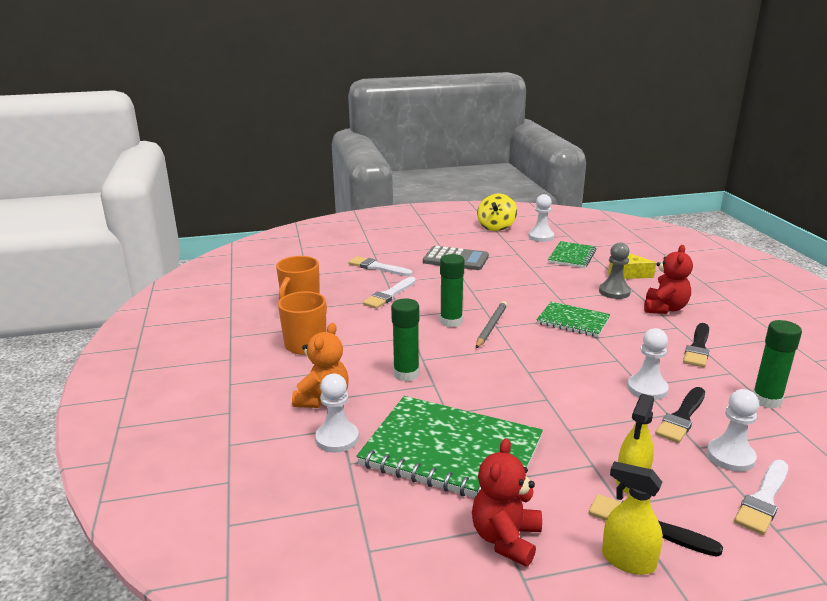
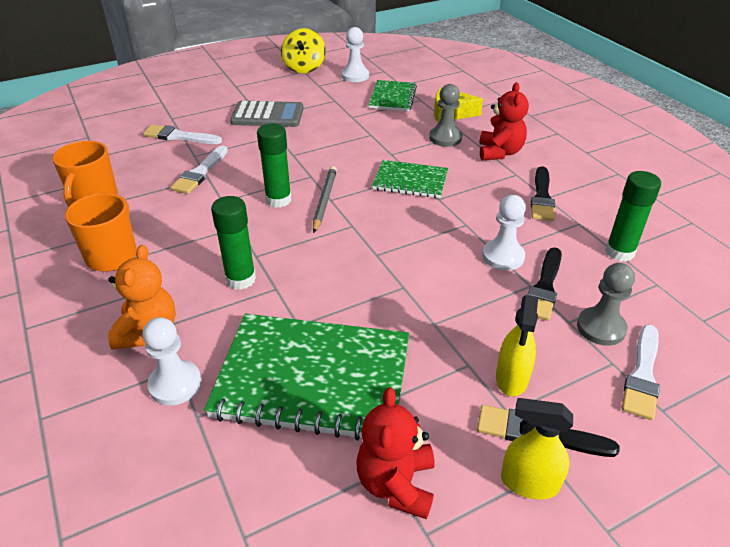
camera: 15 degrees left, 15 degrees up
(730, 456) = (601, 328): white pawn -> grey pawn

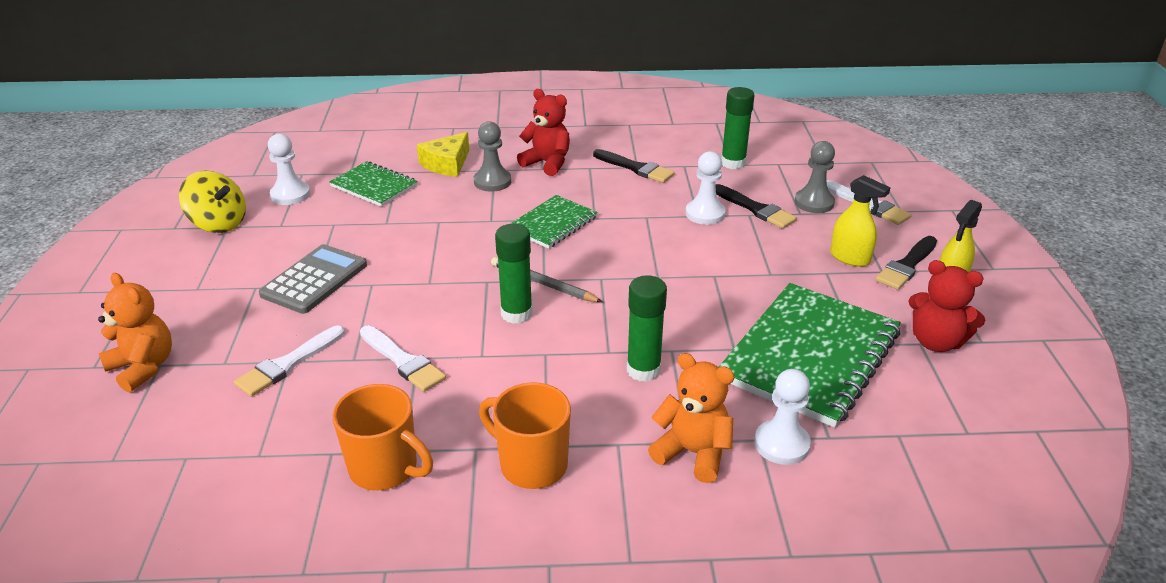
camera: 65 degrees left, 5 degrees down
(156, 98) = (143, 367): none -> orange teddy bear

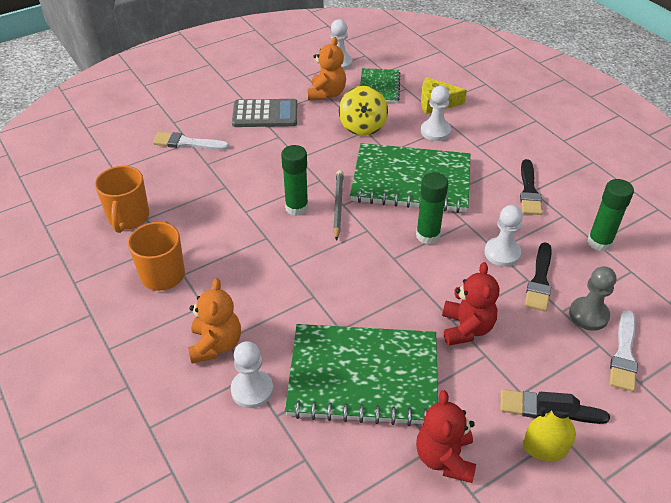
camera: 60 degrees right, 10 degrees up
(143, 367) = (153, 99): orange teddy bear -> orange teddy bear (326, 94)
(219, 223) = (287, 55): yellow spinning top -> yellow spinning top (362, 126)
(403, 361) = (218, 182): white brush -> none
(492, 182) = (435, 131): grey pawn -> white pawn
(547, 163) = (486, 145): red teddy bear -> red teddy bear (466, 328)
(552, 224) = (411, 180): green notebook -> green notebook, size x1.85
(643, 370) = (282, 290): green glue stick -> green glue stick (427, 236)
(850, 258) = (522, 365): yellow spray bottle -> none

